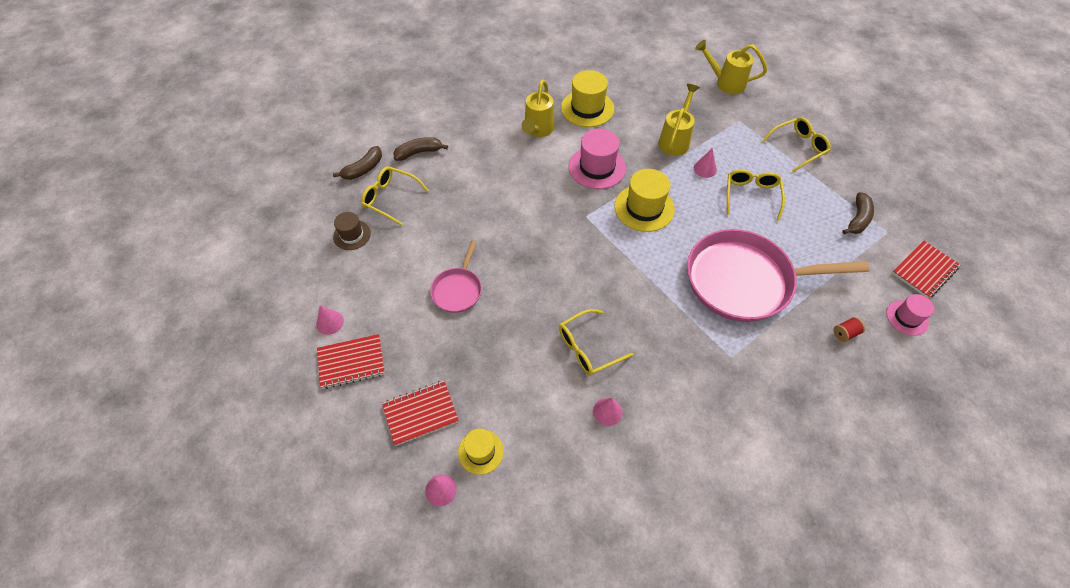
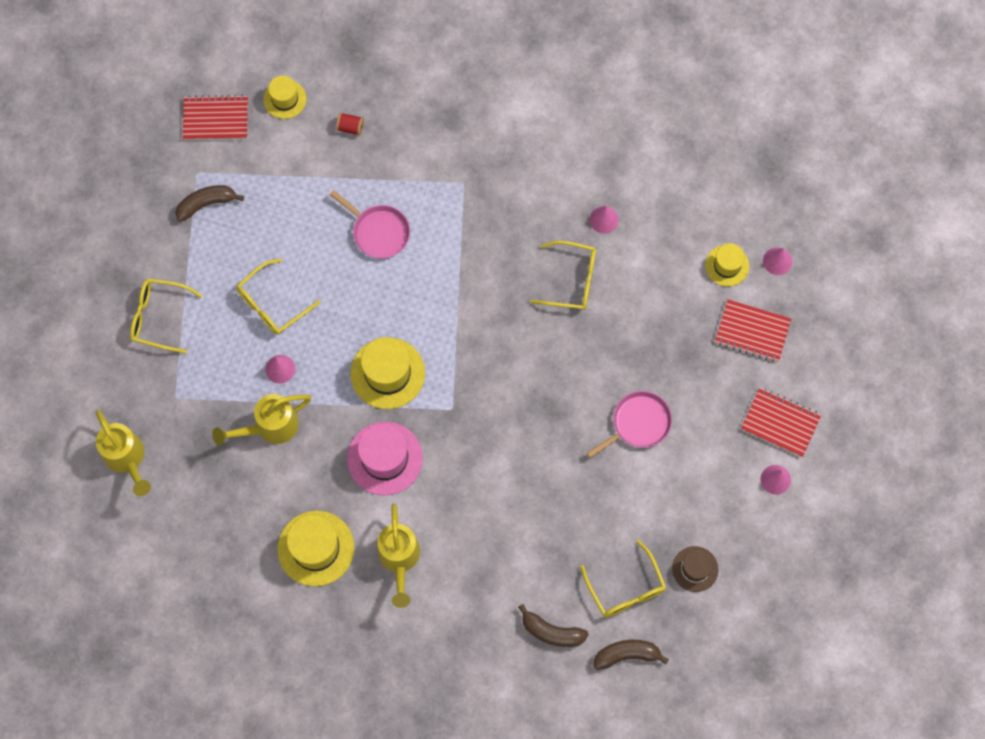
camera: 140 degrees left, 15 degrees up
(537, 130) = (399, 560): yellow watering can -> yellow watering can turned 120 degrees clockwise
(744, 281) = (379, 232): pink pan -> pink pan, size x0.48
(907, 317) = (285, 99): pink hat -> yellow hat

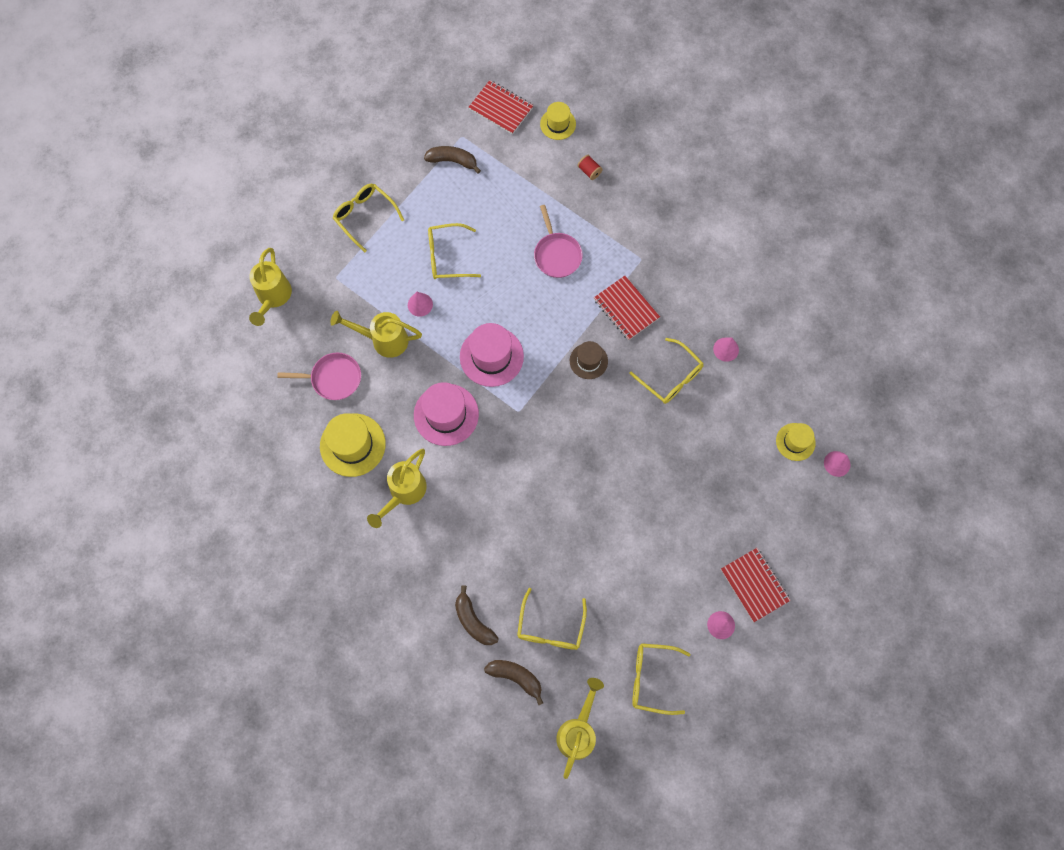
camera: 35 degrees right, 0 degrees up
(387, 373) = (491, 356): yellow hat -> pink hat
(638, 423) = (646, 513): pink pan -> pink pan (333, 378)
(695, 569) = (612, 649): brown hat -> brown hat (588, 361)
(716, 662) = (578, 731): none -> yellow watering can
(749, 569) = (652, 678): none -> yellow glasses
(752, 332) = (780, 503): red notebook -> red notebook (626, 309)

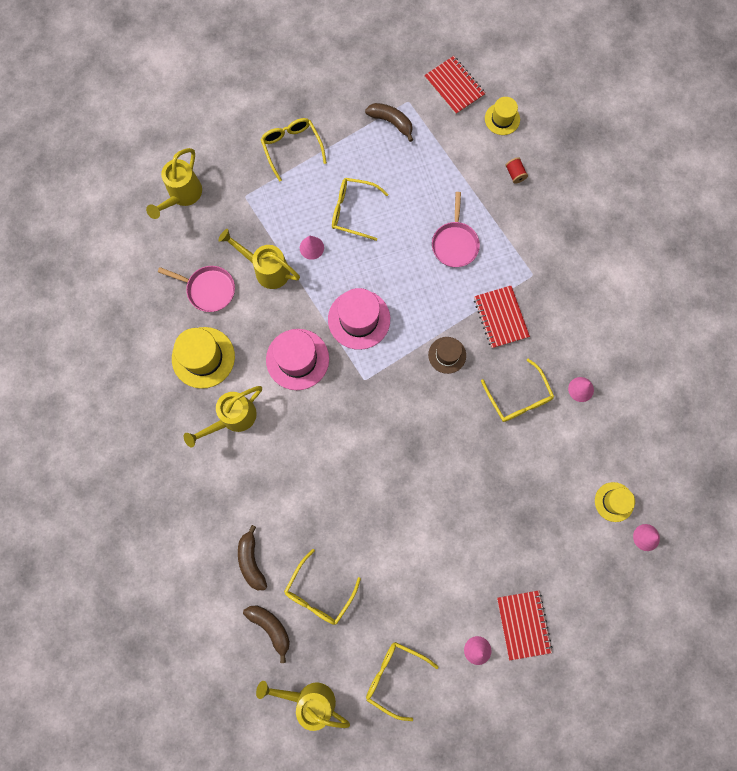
camera: 20 degrees right, 5 degrees up
(578, 731) = (309, 699): yellow watering can -> yellow watering can turned 105 degrees counterclockwise

